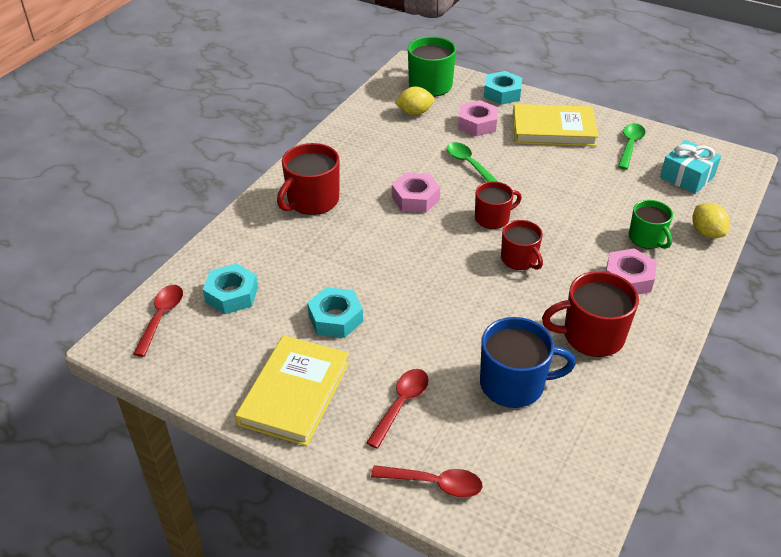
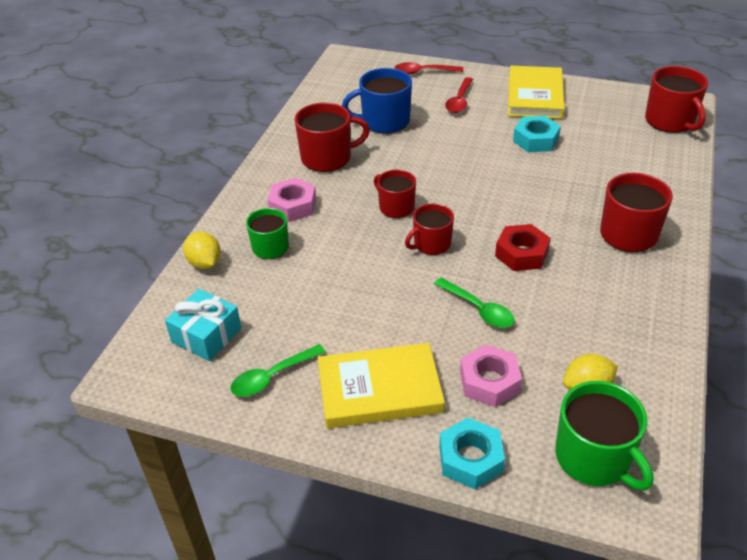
camera: 170 degrees right, 0 degrees up
(161, 317) = (670, 121): red spoon -> red mug
(231, 294) = (631, 143): turquoise nut -> none
(415, 198) = (521, 253): pink nut -> red nut
(630, 145) = (272, 377): green spoon -> green spoon turned 45 degrees clockwise

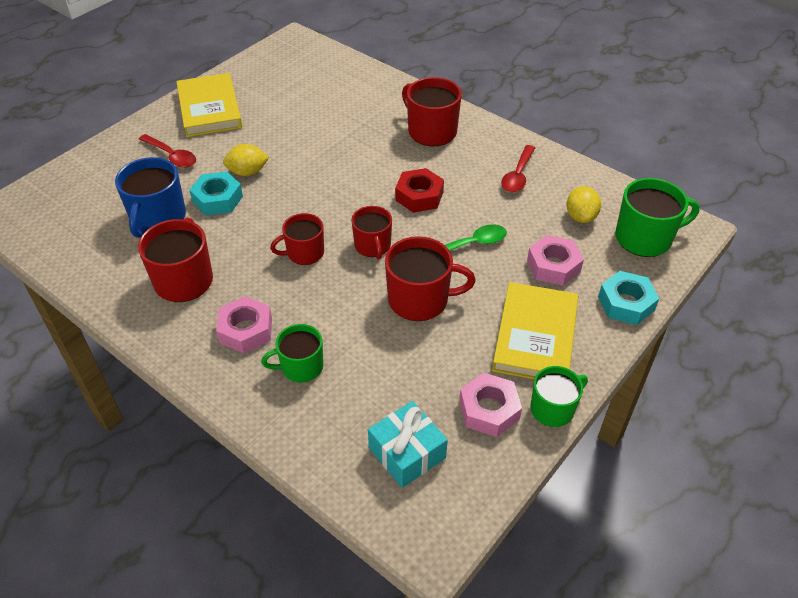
camera: 70 degrees left, 5 degrees up
(205, 263) = (292, 431): yellow lemon -> yellow lemon (247, 172)
(272, 377) = (489, 410): green spoon -> pink nut
(292, 425) = (553, 409): none -> green mug
(423, 72) = (96, 162): red spoon -> red spoon (518, 175)
(535, 96) = (210, 109): yellow book -> yellow book turned 45 degrees clockwise
(535, 140) = (275, 133): turquoise nut -> turquoise nut (217, 199)
(670, 121) = (311, 55): red mug -> red mug (420, 300)

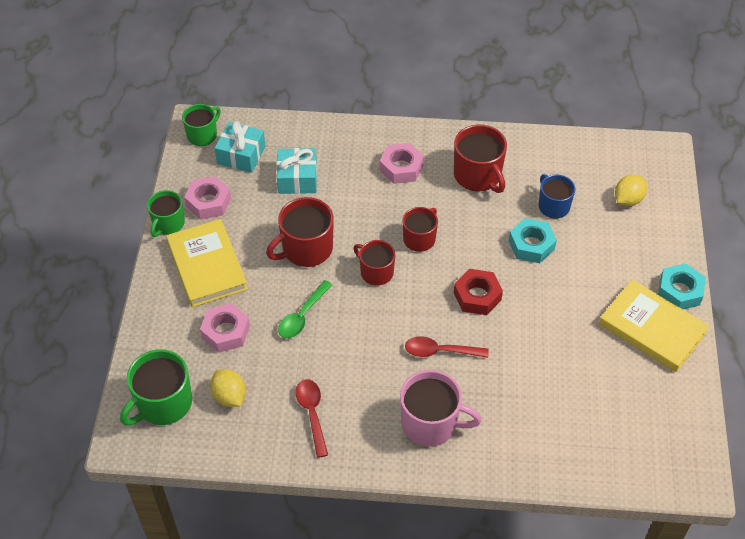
camera: 145 degrees right, 5 degrees up
(158, 218) = (553, 206): blue mug -> blue mug, size x0.65
(172, 156) = (615, 262): red spoon -> red spoon (440, 351)
(247, 172) = (538, 282): yellow lemon -> yellow lemon (628, 199)
(301, 367) = (345, 166): green mug -> green mug (202, 135)
(365, 381) = (297, 179): none -> turquoise gift
(419, 196) = (379, 339): red nut -> red nut (477, 296)
(431, 131) = (430, 423): red mug -> pink mug
(626, 303) = (153, 328): turquoise nut -> turquoise nut (679, 291)

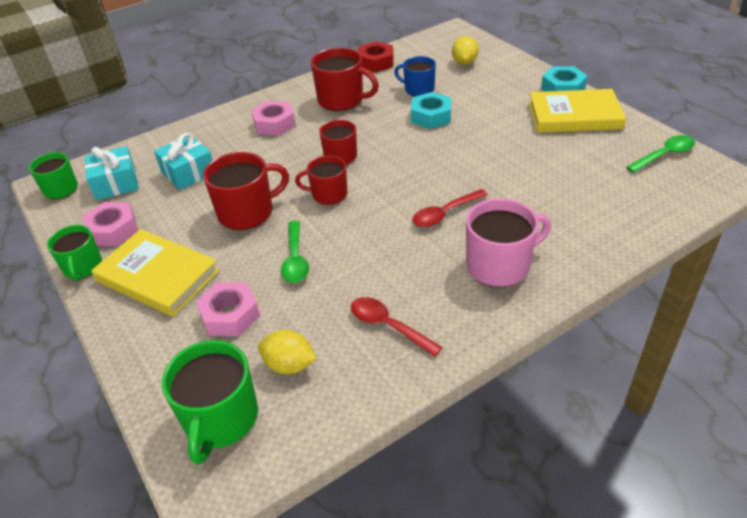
camera: 35 degrees left, 10 degrees down
(306, 249) = (247, 212): red mug -> red mug turned 135 degrees counterclockwise
(477, 296) = (429, 164): red nut -> red nut (376, 62)
(675, 422) = (664, 155): none -> green spoon

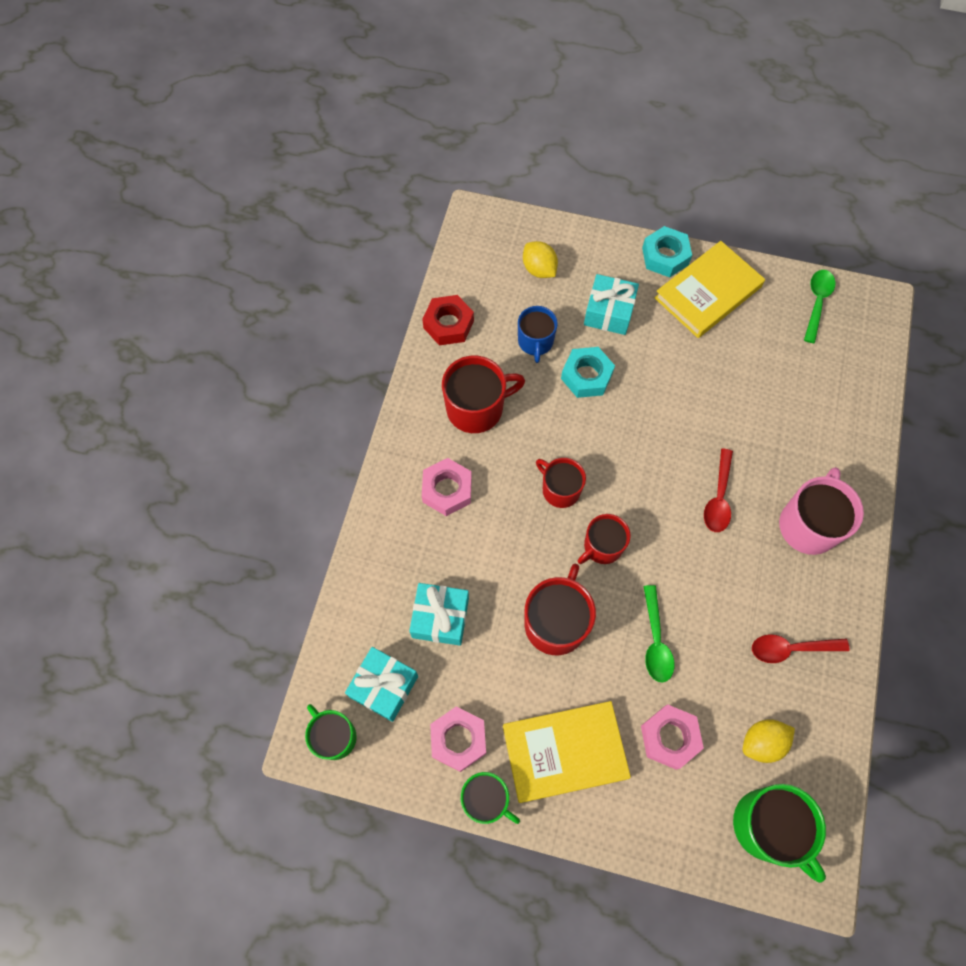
camera: 45 degrees left, 25 degrees up
(295, 259) = (655, 641): green spoon -> green spoon turned 45 degrees clockwise
(418, 89) = (535, 342): blue mug -> blue mug turned 75 degrees counterclockwise
(486, 96) = (609, 312): none -> turquoise gift

